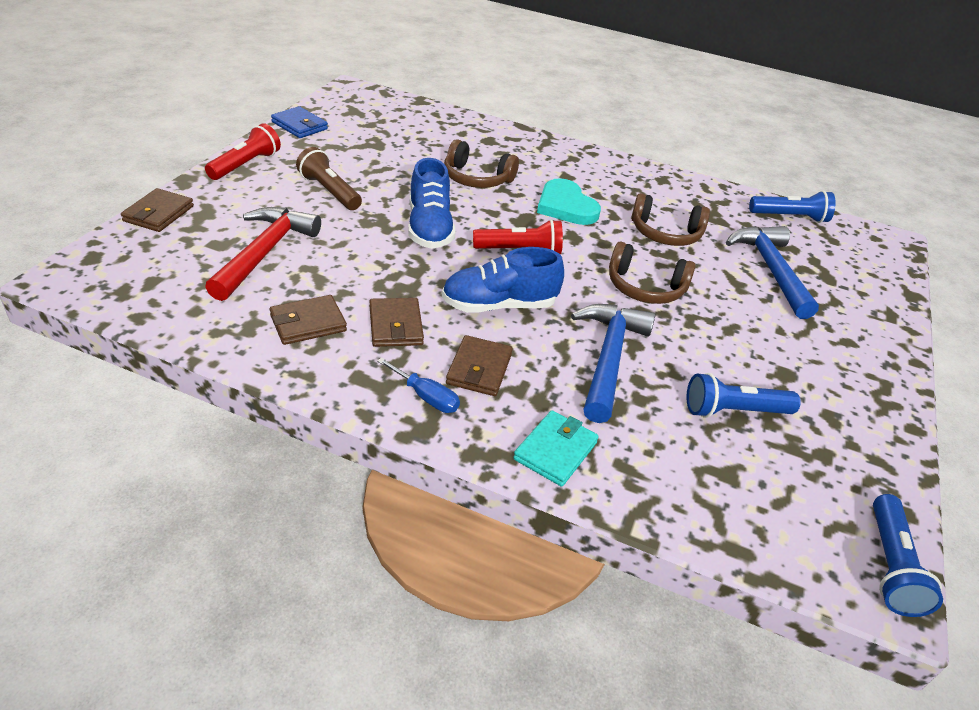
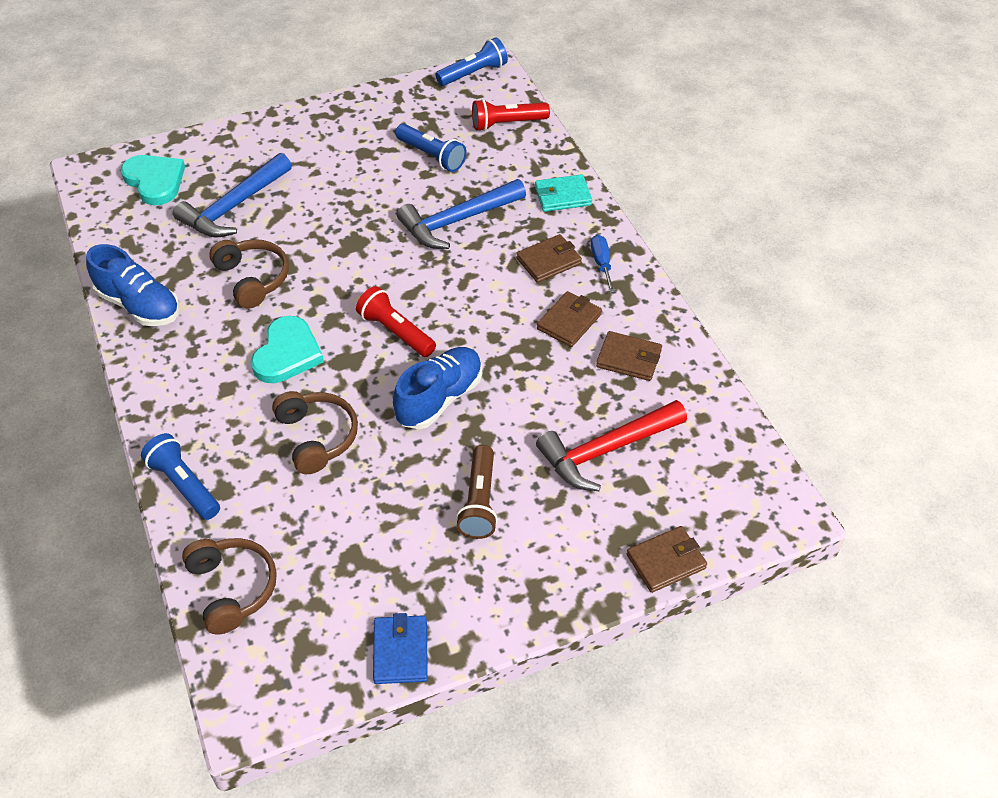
camera: 130 degrees left, 10 degrees up
(246, 165) = (526, 600): red flashlight -> red flashlight (507, 124)
(499, 305) = (477, 296): blue shoe -> blue shoe (139, 305)
(645, 288) = (352, 248): brown headphones -> brown headphones (232, 588)
(790, 217) = (120, 232): blue flashlight -> blue flashlight (184, 485)
(848, 257) = (155, 181): none -> turquoise heart

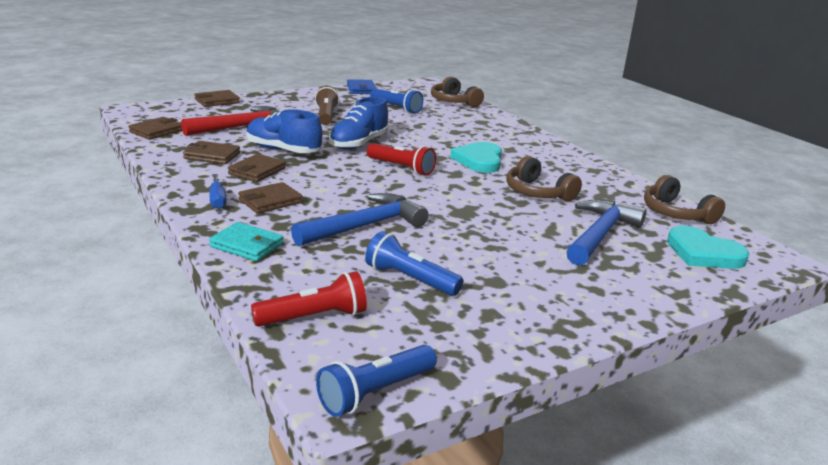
camera: 170 degrees right, 25 degrees down
(139, 305) = (614, 180): blue shoe -> blue shoe (283, 150)
(184, 485) = (505, 123): blue flashlight -> blue flashlight (396, 108)
(317, 437) = (436, 134): brown headphones -> brown headphones (676, 213)
(563, 196) = (247, 245): turquoise wallet -> turquoise wallet turned 45 degrees clockwise
(720, 430) = (157, 131): none -> brown wallet

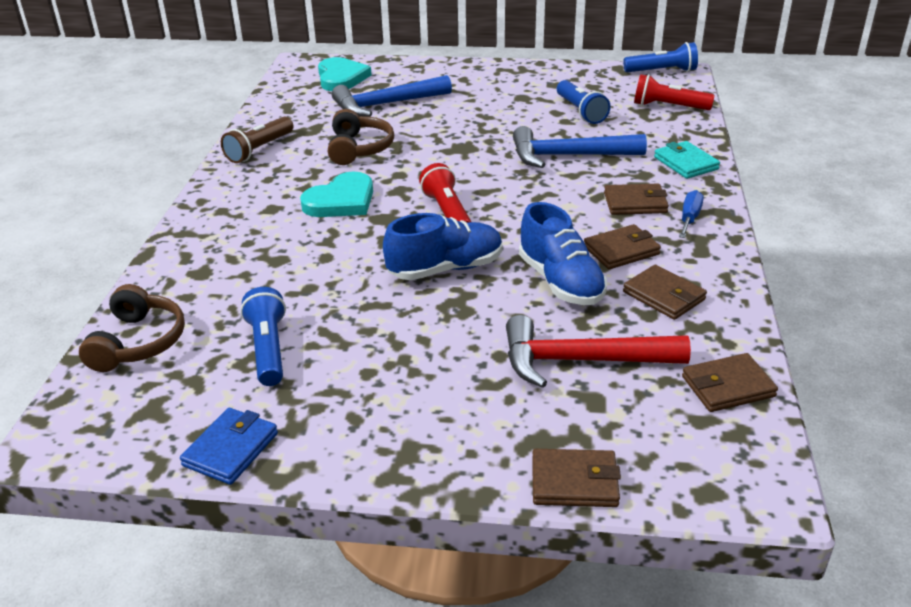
camera: 140 degrees left, 10 degrees up
(326, 116) = (415, 357): brown flashlight -> brown flashlight (259, 150)
(676, 213) = (284, 103): brown headphones -> none

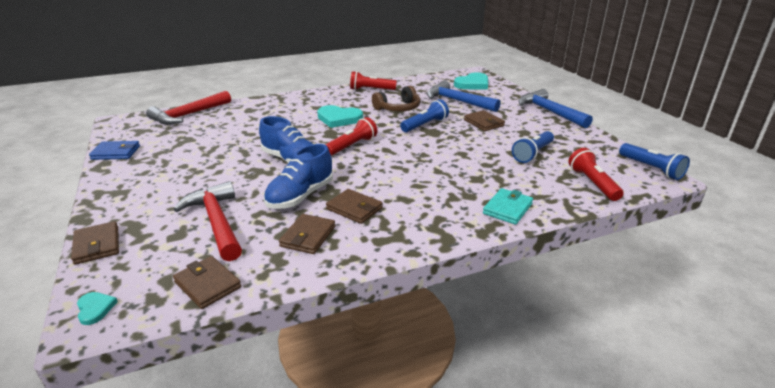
camera: 60 degrees right, 5 degrees down
(138, 342) = (189, 115): brown headphones -> red hammer
(259, 150) = (371, 89): brown flashlight -> red flashlight
(268, 349) = (194, 139): blue flashlight -> blue flashlight (425, 125)
(569, 156) = (462, 164): blue hammer -> blue hammer (549, 112)
(635, 203) = (423, 201): brown wallet -> brown wallet (483, 123)
(689, 218) = (424, 226): blue screwdriver -> none
(737, 486) = (95, 309): none -> turquoise heart

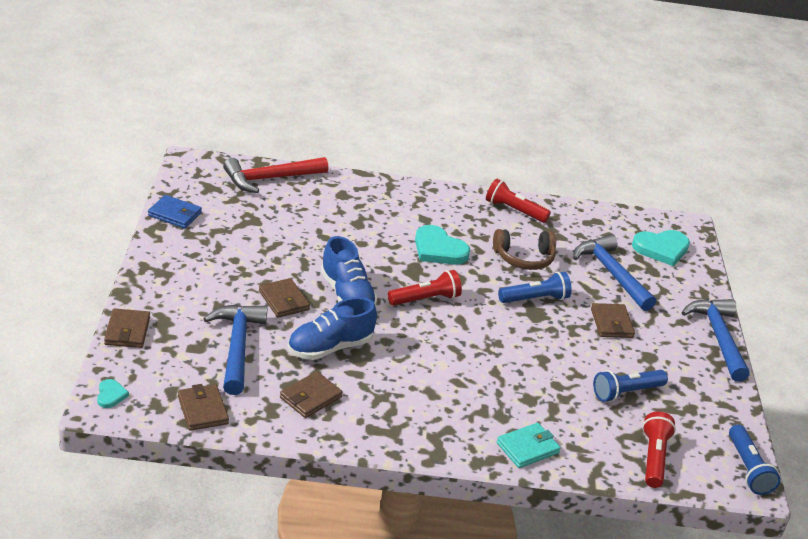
camera: 20 degrees right, 5 degrees up
(216, 222) = (237, 347): red hammer -> blue hammer
(354, 209) = (373, 384): brown wallet -> brown wallet (284, 300)

